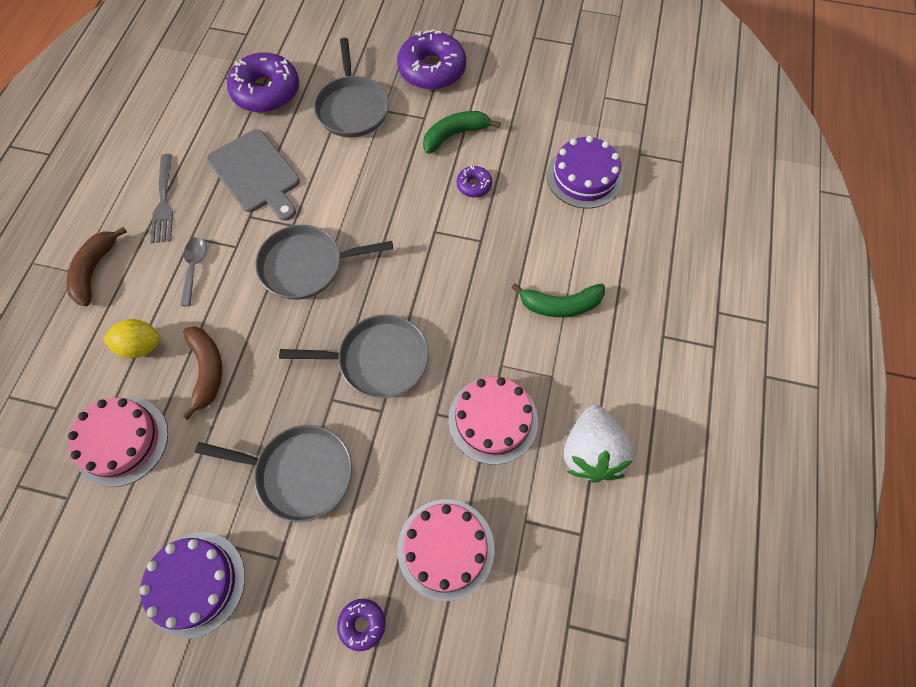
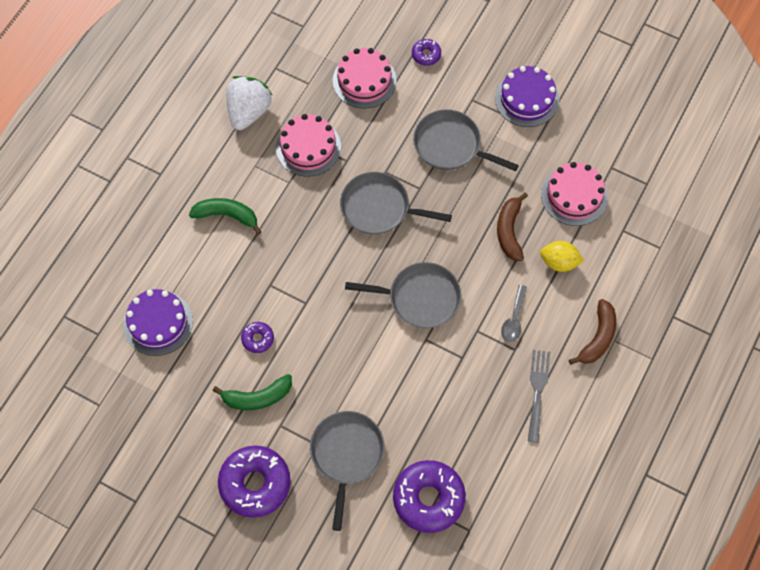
camera: 165 degrees left, 0 degrees up
(256, 174) = (451, 400): grey cutting board -> none

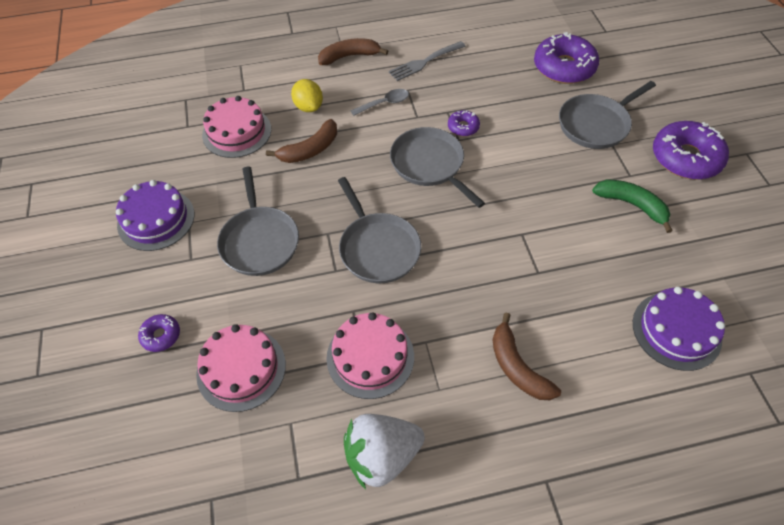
camera: 130 degrees left, 10 degrees down
(227, 215) = (517, 367): green banana -> brown banana
(258, 339) = (591, 242): purple donut -> purple donut (463, 127)

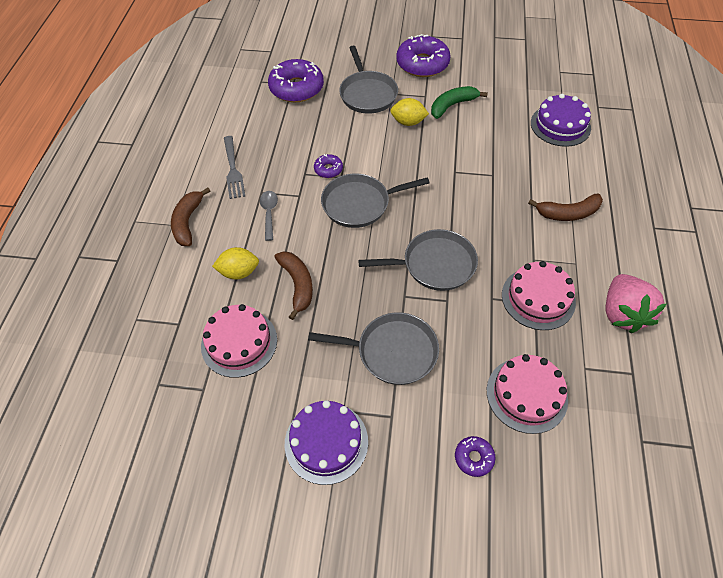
camera: 70 degrees left, 0 degrees up
(382, 455) = (622, 313): white strawberry -> pink strawberry
(574, 171) = (408, 122): none -> yellow lemon

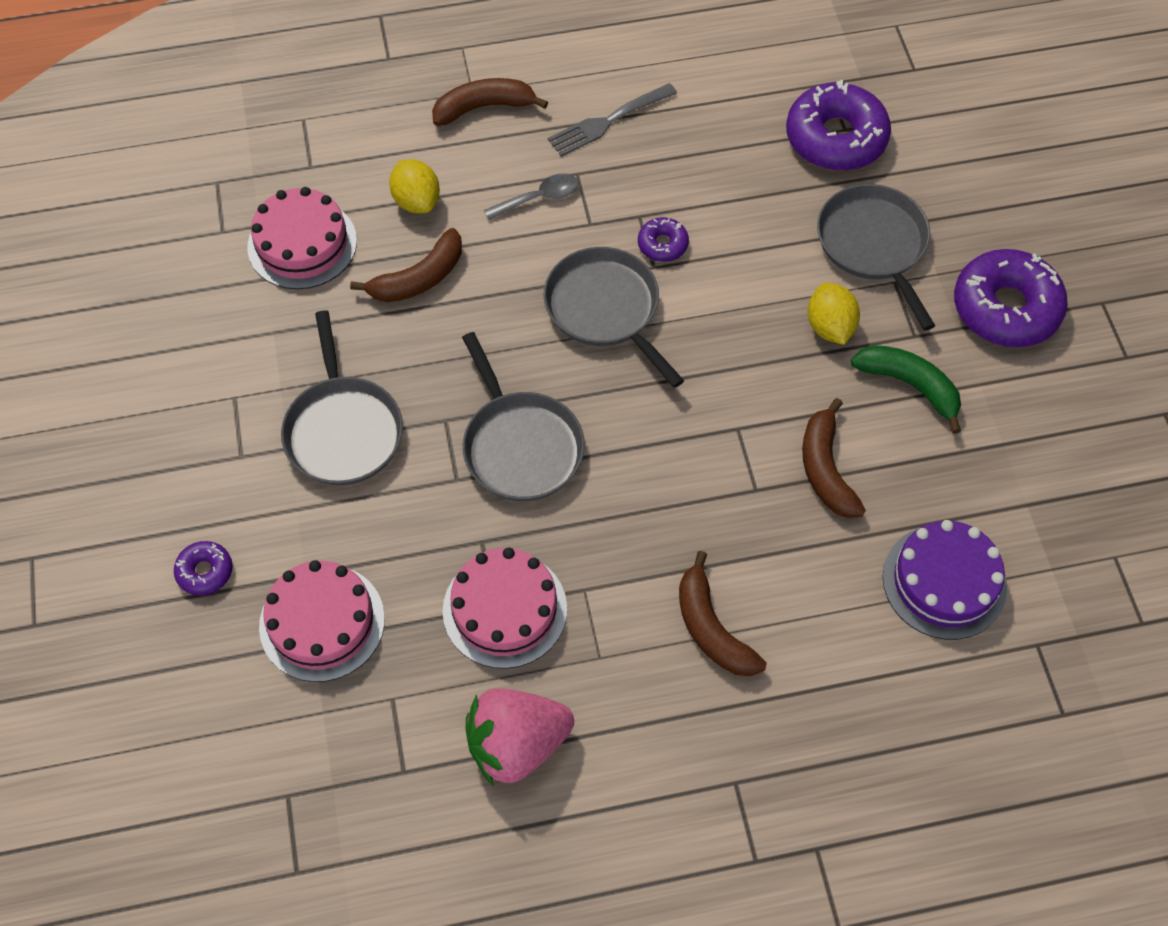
camera: 70 degrees right, 5 degrees up
(326, 442) = (184, 391): purple cake -> none
(367, 94) = (873, 245): grey pan -> grey pan turned 105 degrees clockwise
(489, 147) = (826, 469): none -> brown banana

